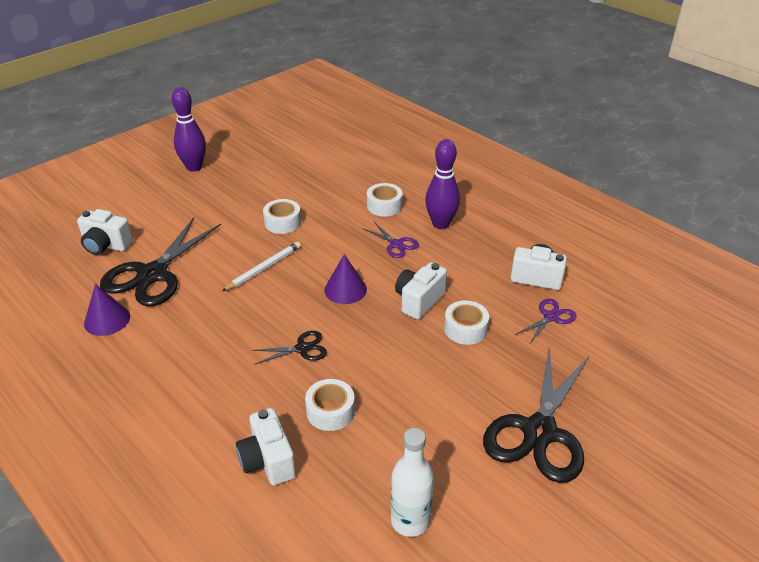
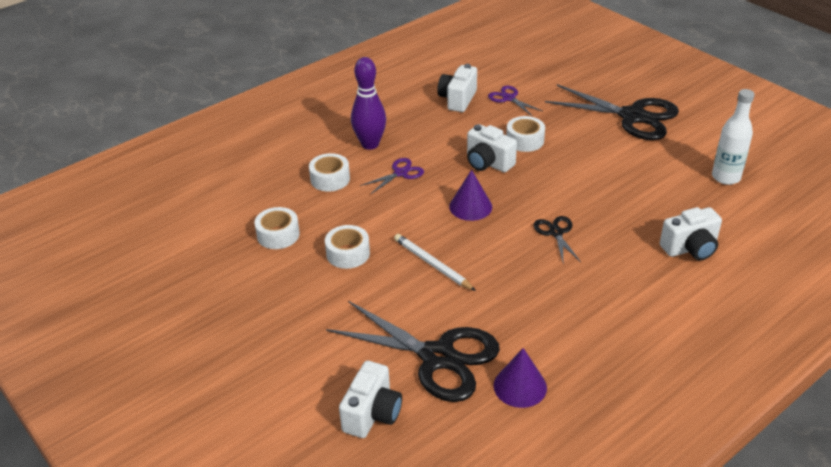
camera: 85 degrees left, 0 degrees up
(194, 167) = (196, 345): purple bowling pin -> none
(330, 411) = (630, 215): white tape -> white tape (278, 235)

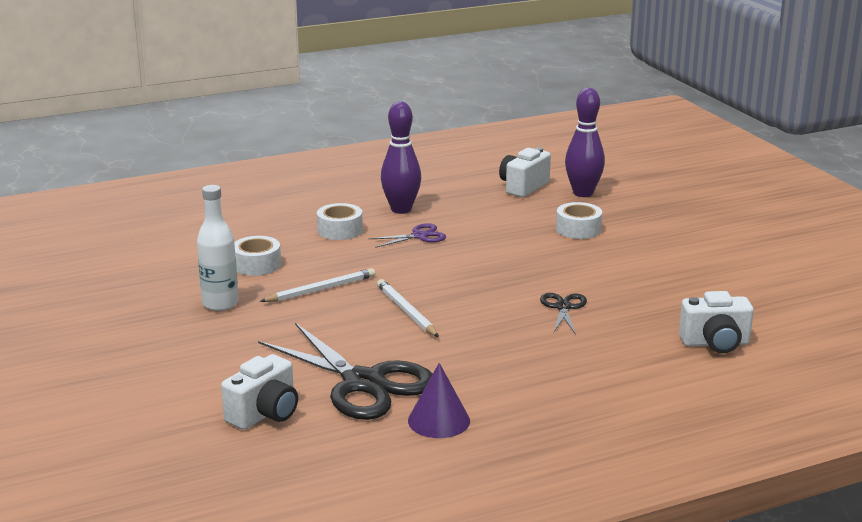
camera: 15 degrees right, 15 degrees down
(348, 253) = (320, 289): white tape -> white pencil
(470, 206) = (480, 273): purple cone -> none
(488, 163) = (523, 241): white camera -> none
(509, 98) = (583, 193): purple scissors -> purple bowling pin
(632, 116) = (721, 226): black scissors -> none
(725, 177) = (801, 292): white bottle -> white bottle (220, 304)

